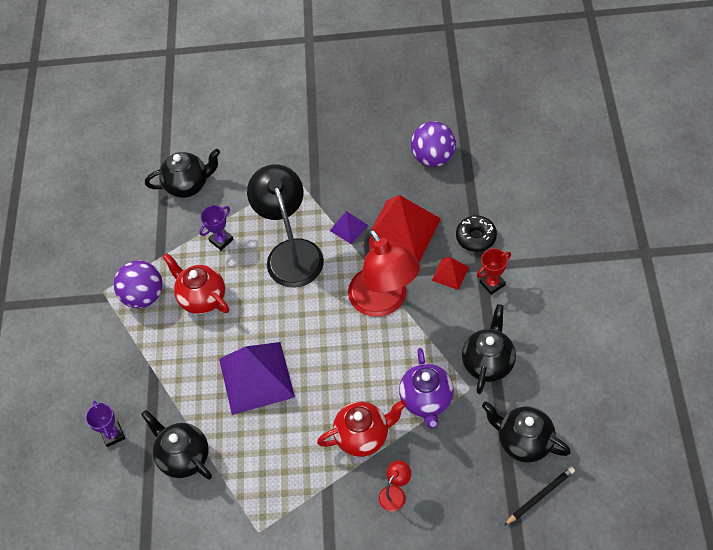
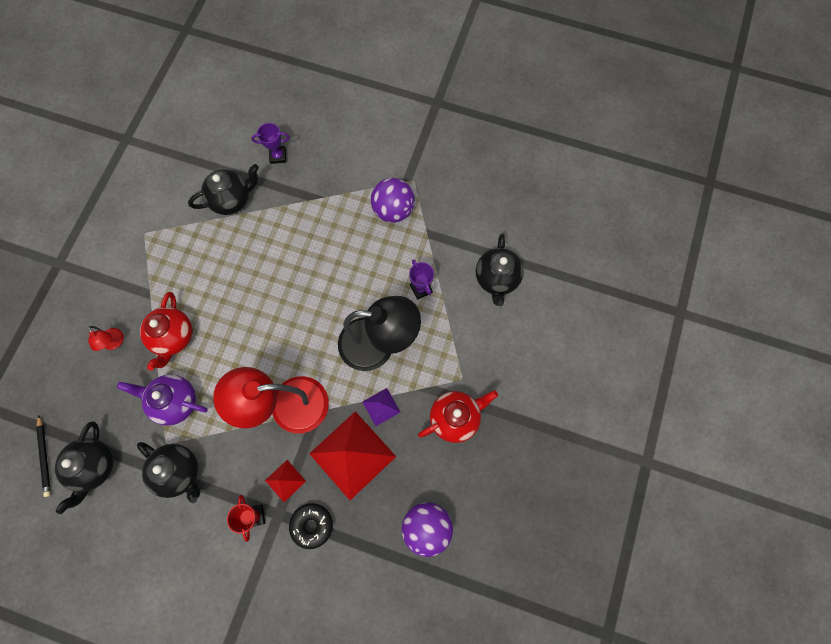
camera: 105 degrees right, 15 degrees up
(202, 298) = (368, 255): red teapot -> red teapot (455, 418)
(256, 377) = (270, 273): purple pyramid -> none
(523, 442) = (95, 467): black teapot -> black teapot turned 135 degrees clockwise

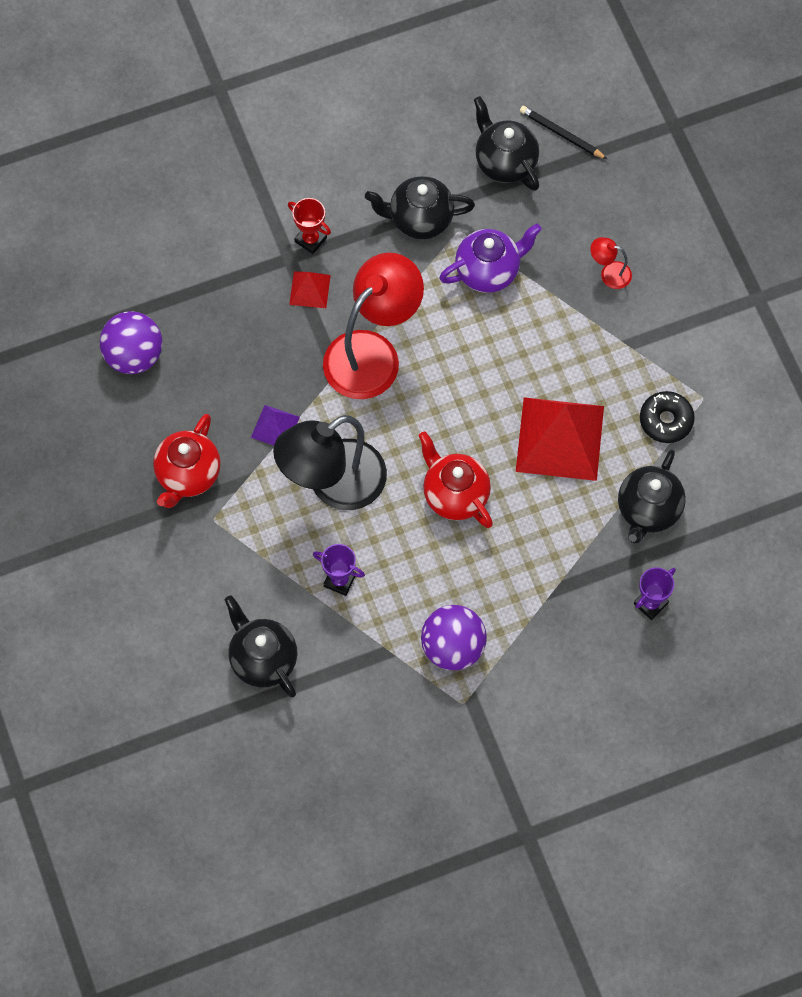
camera: 140 degrees right, 5 degrees down
(174, 337) = (555, 325): red teapot -> red teapot (455, 495)
(312, 525) = (248, 273): black donut -> black donut (666, 420)
(352, 455) = (264, 361): red pyramid -> red pyramid (559, 438)

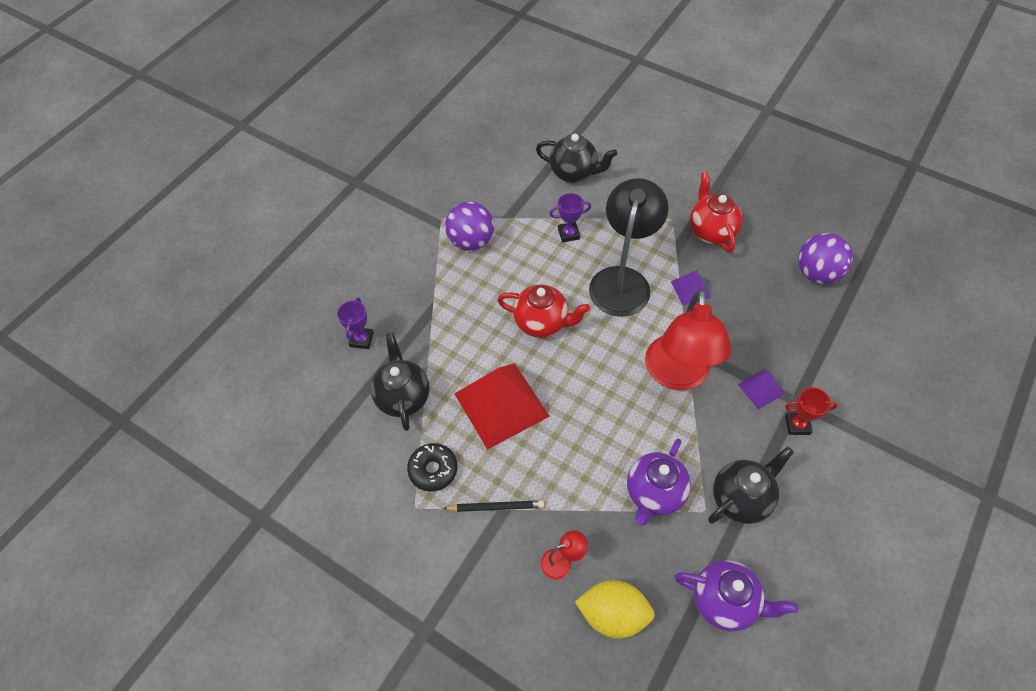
camera: 145 degrees right, 10 degrees down
(309, 289) = (760, 389): red pyramid -> purple pyramid
(505, 162) = (724, 601): black teapot -> purple teapot
(561, 134) = (704, 669): black pencil -> black pencil (496, 507)
(599, 211) = (613, 614): none -> yellow lemon

